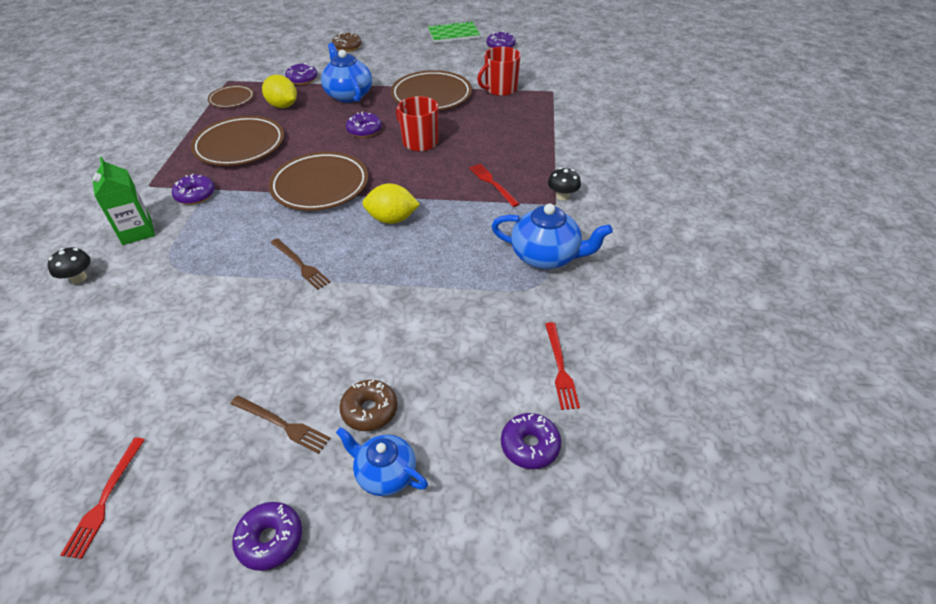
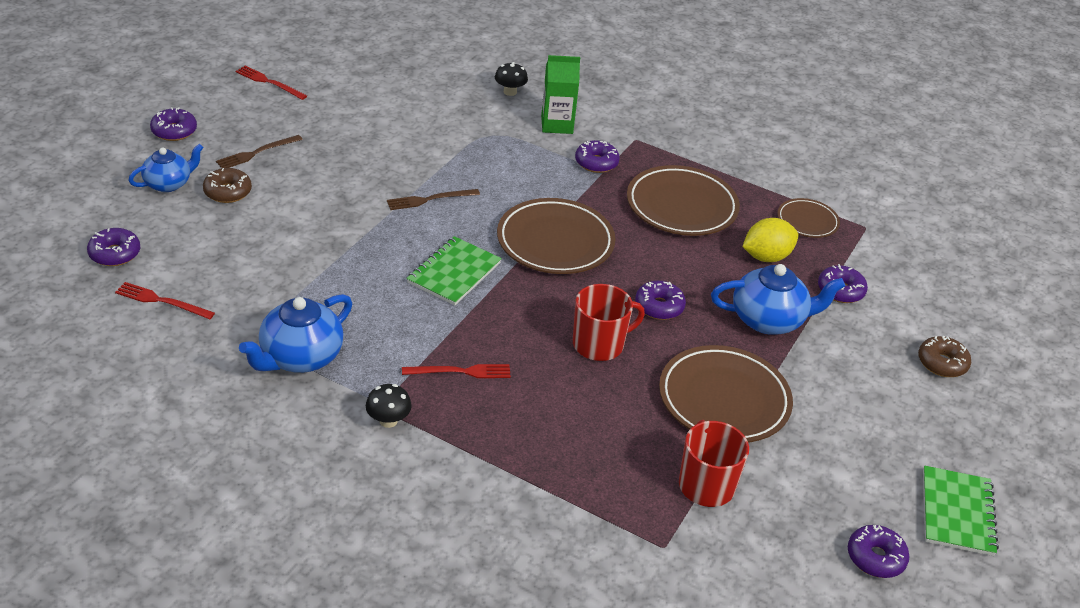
camera: 110 degrees right, 5 degrees down
(392, 219) = (454, 273): yellow lemon -> green notebook

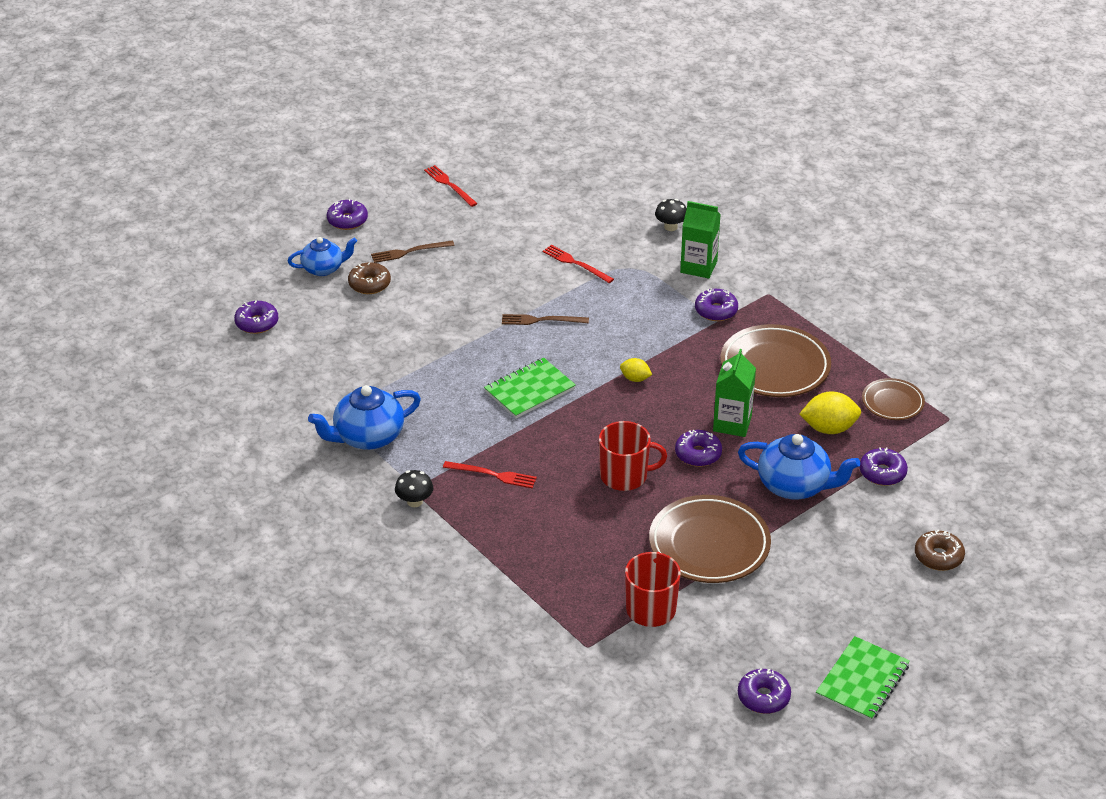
camera: 25 degrees right, 0 degrees up
(161, 301) = (278, 370): red fork -> red fork (576, 263)
(555, 242) = (635, 379): brown plate -> yellow lemon
(674, 269) = (732, 423): none -> green carton

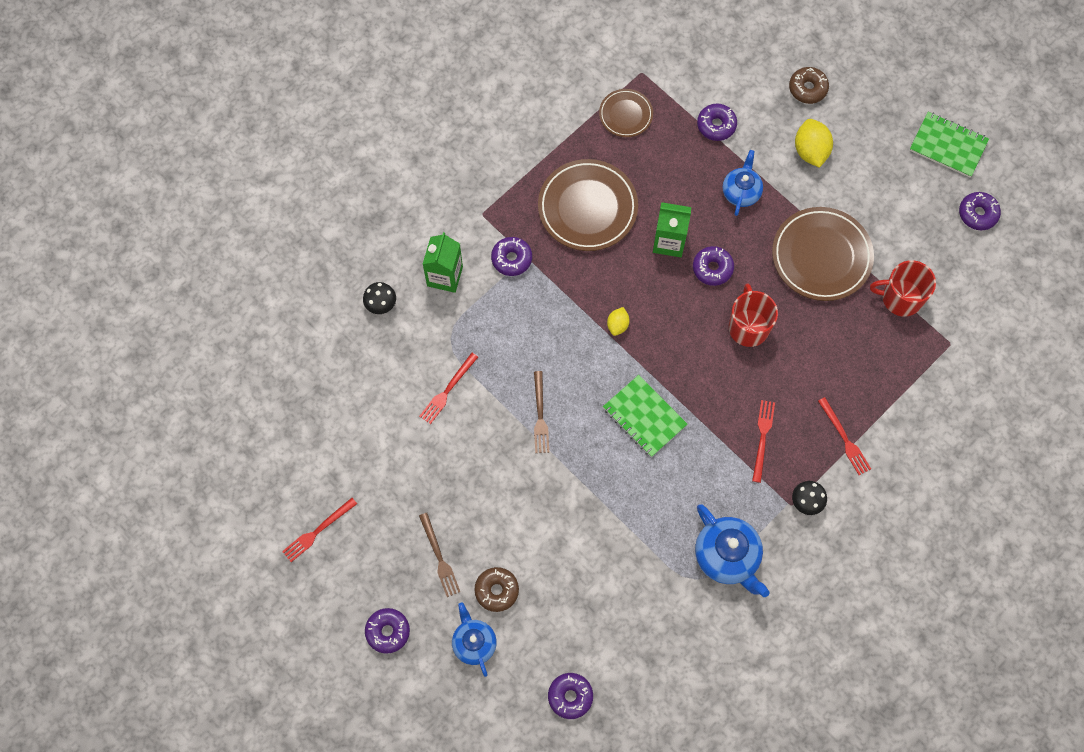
camera: 95 degrees left, 30 degrees up
(481, 540) = (844, 438): none -> red fork
(794, 485) = (741, 192): blue teapot -> blue teapot, size x0.66
(829, 428) = (666, 165): yellow lemon -> yellow lemon (810, 151)

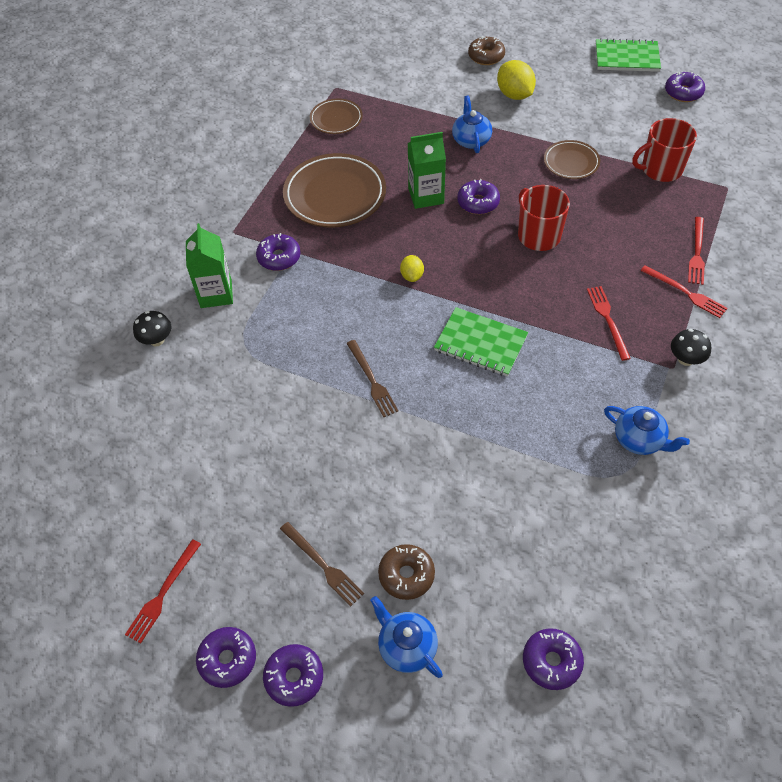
camera: 20 degrees left, 15 degrees down
(447, 390) = (261, 392): red fork -> red fork (697, 253)
(716, 125) = (421, 102): purple donut -> purple donut (227, 659)
(727, 556) = (639, 439): blue teapot -> blue teapot, size x0.66
(821, 256) = (571, 162): brown plate -> brown plate, size x0.55

